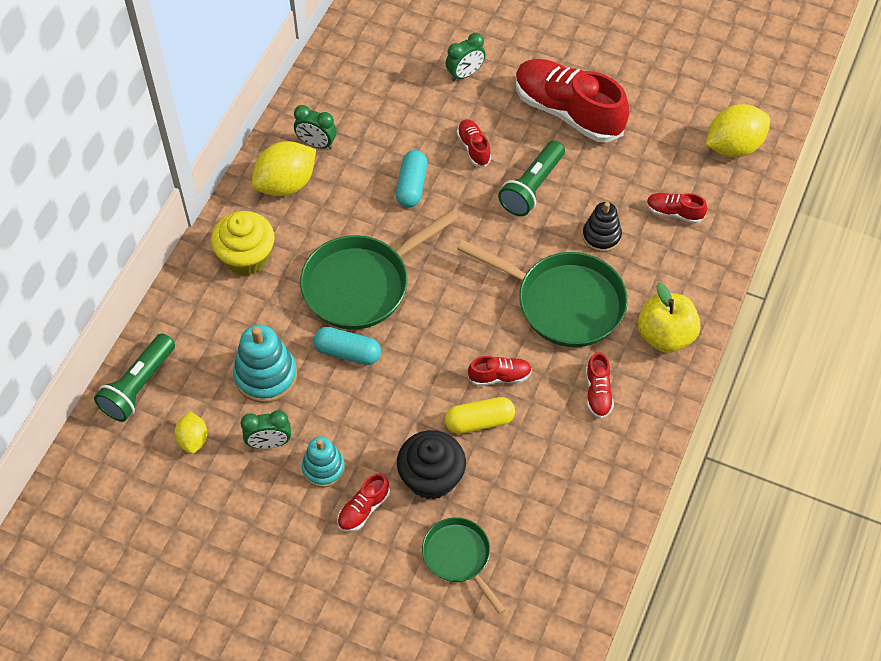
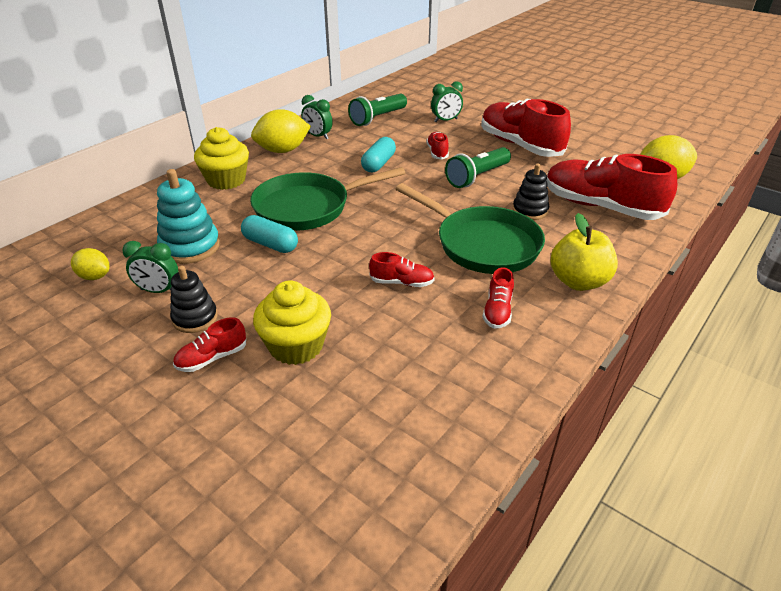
camera: 15 degrees right, 20 degrees down
(138, 386) = (81, 236): green flashlight -> green flashlight (377, 118)
(193, 440) = (95, 276): yellow lemon -> yellow lemon turned 75 degrees counterclockwise
(323, 468) = (195, 318): turquoise stacking toy -> black stacking toy
(431, 477) = (296, 346): black cupcake -> yellow cupcake
(459, 557) = (288, 424): green pan -> none
(479, 421) = (367, 311): yellow capsule -> none
(674, 213) = (600, 207): red shoe -> red shoe, size x2.23

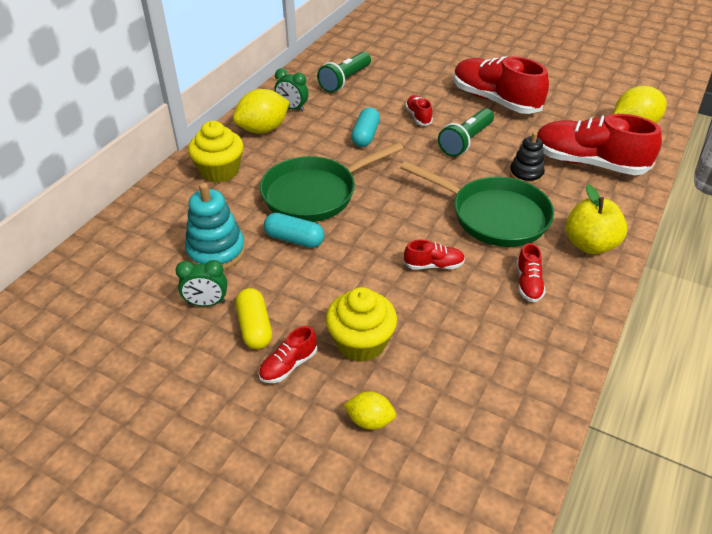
camera: 10 degrees left, 5 degrees up
(95, 276) = (135, 296): yellow lemon -> yellow lemon (370, 420)
(195, 318) = (255, 327): black stacking toy -> yellow capsule
(446, 120) = (414, 77): green clock -> none

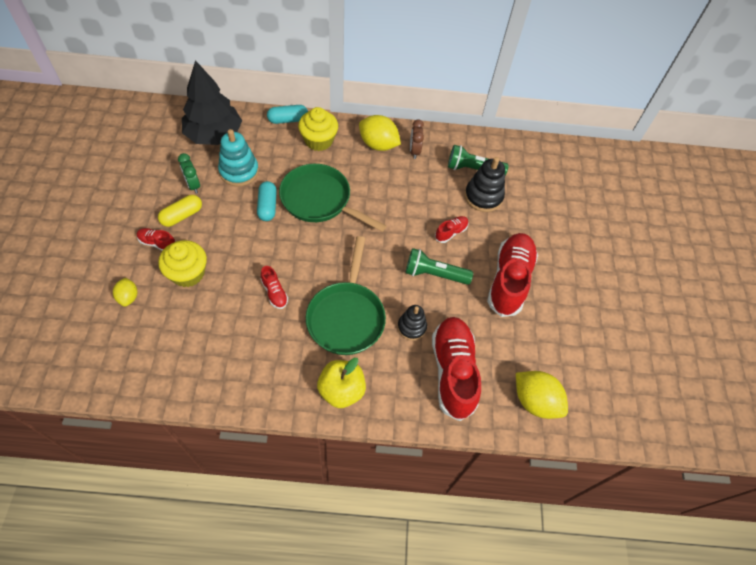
camera: 60 degrees right, 15 degrees up
(129, 260) = (214, 135): none -> black tree
(292, 108) = (414, 151): green clock -> brown clock
(365, 136) = (405, 207): turquoise capsule -> turquoise capsule (288, 120)
(385, 85) = (483, 197): none -> black stacking toy
(528, 283) = (279, 356): red shoe -> none

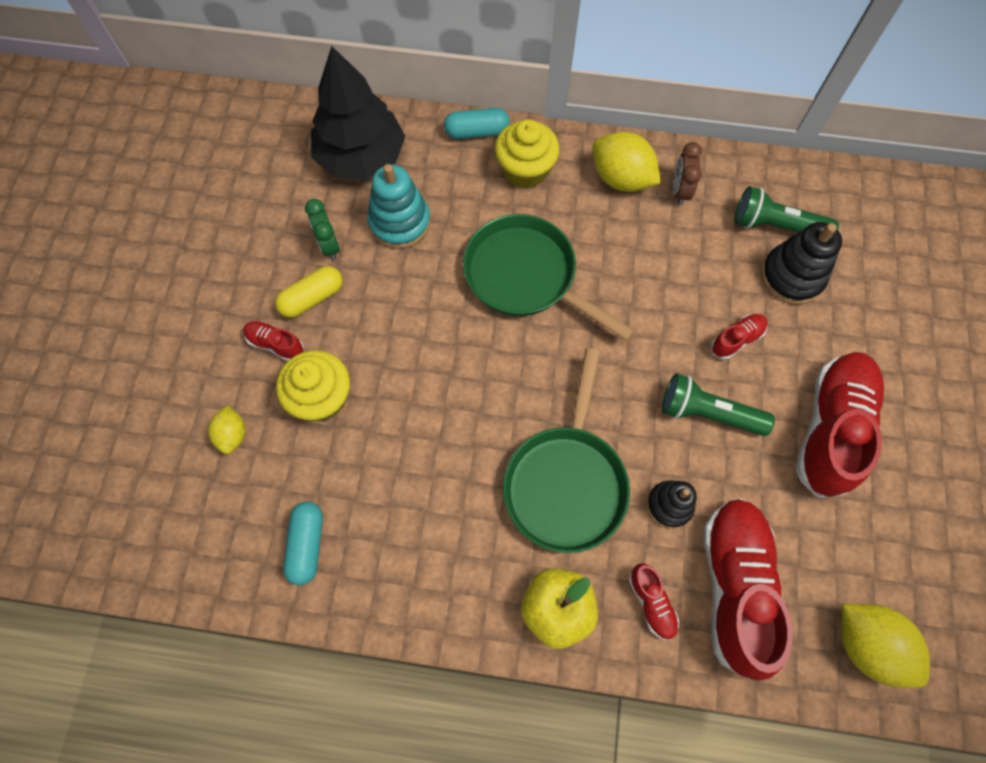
camera: 10 degrees right, 10 degrees up
(267, 206) = (444, 285): turquoise capsule -> turquoise capsule (307, 544)
(274, 292) = (454, 436): red shoe -> red shoe (651, 603)

